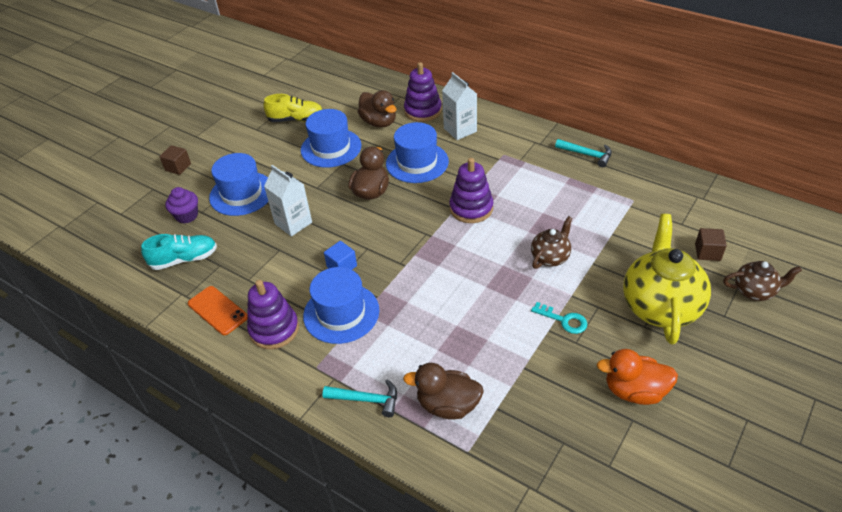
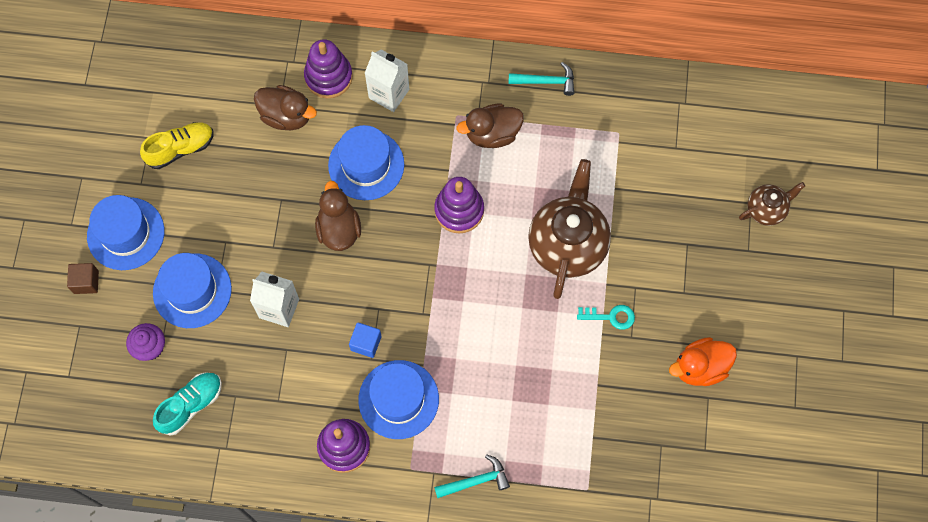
camera: 30 degrees left, 25 degrees up
(218, 310) = (272, 450): orange phone -> none
(331, 148) = (253, 180): blue hat -> blue hat (126, 233)
(447, 405) = (549, 453): brown duck -> brown duck (492, 134)
(550, 257) = (567, 244): brown teapot -> brown teapot, size x1.92
(660, 306) = (690, 263): yellow teapot -> none
(707, 252) = (711, 177): brown cube -> none

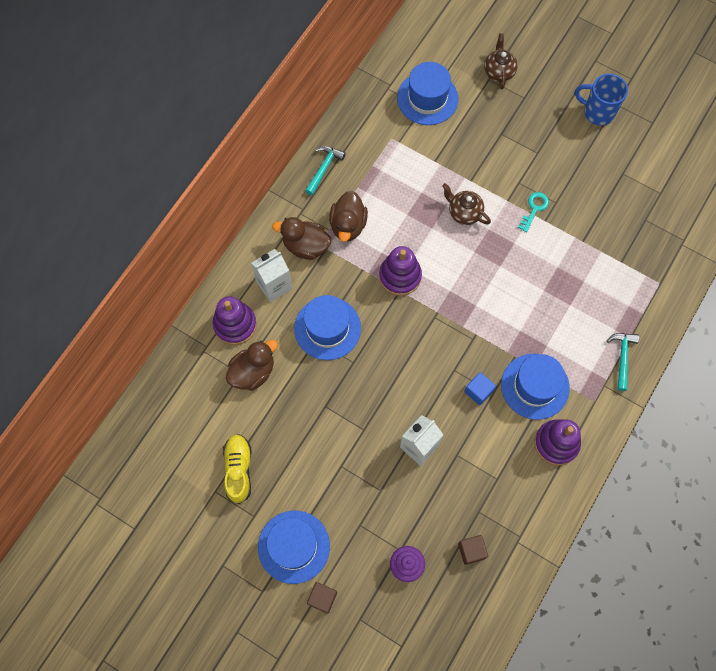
camera: 65 degrees left, 0 degrees up
(191, 405) = (471, 551): turquoise shoe -> brown cube
(192, 290) = (371, 510): blue hat -> blue hat (427, 98)
(339, 229) = (373, 372): brown duck -> brown duck (305, 246)
(567, 244) = (464, 213): brown teapot -> brown teapot, size x0.52
(700, 368) = (598, 168): orange duck -> none
(774, 339) = (597, 112): none -> blue mug

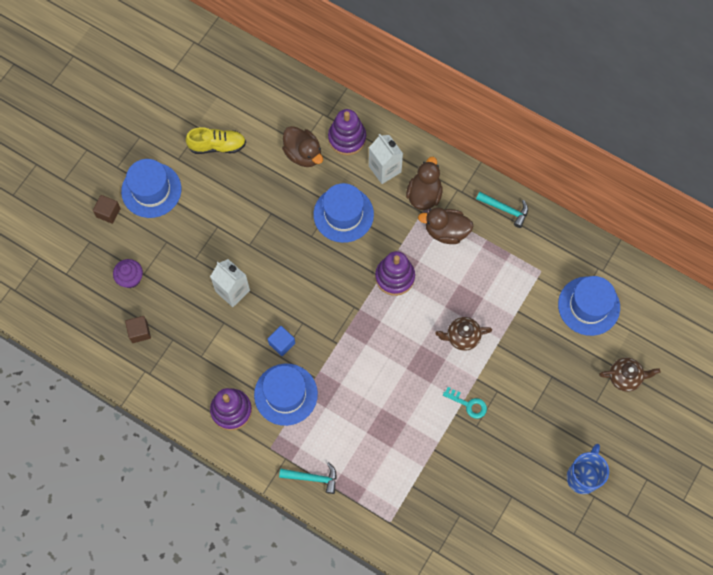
camera: 90 degrees right, 0 degrees up
(464, 213) = (462, 337): brown teapot -> brown teapot turned 135 degrees counterclockwise

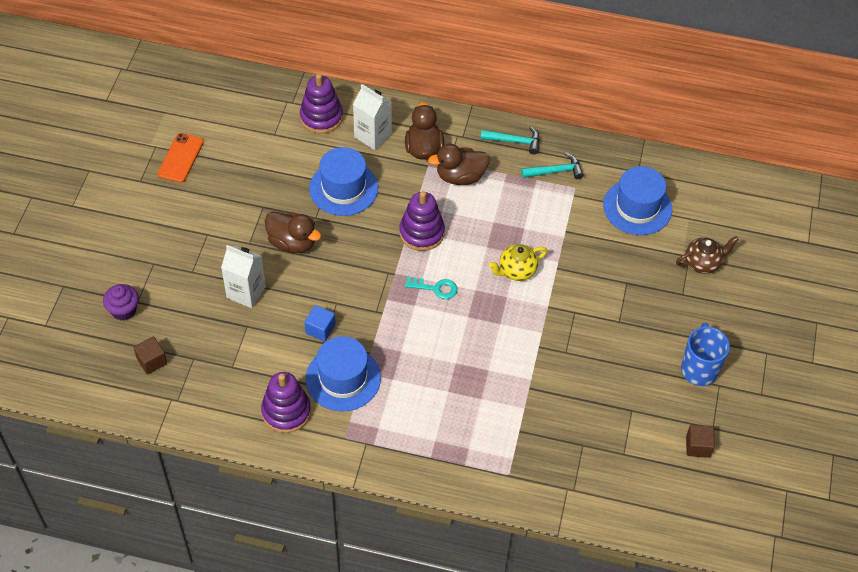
camera: 20 degrees left, 15 degrees down
(108, 212) = (76, 252): brown cube -> brown cube (698, 446)
(151, 190) = (119, 218): blue hat -> none
(217, 146) = (180, 158): yellow shoe -> orange phone
(303, 154) = (279, 143): brown duck -> brown duck (292, 243)
(312, 478) = (404, 454): turquoise hammer -> turquoise hammer (555, 171)
(462, 337) = (516, 271): brown teapot -> yellow teapot
(468, 404) = (548, 333): turquoise key -> turquoise key (435, 288)

